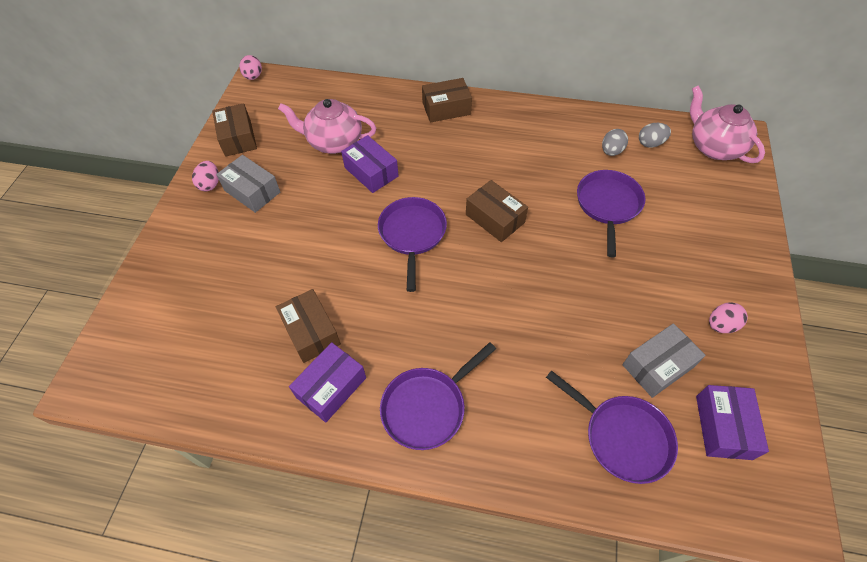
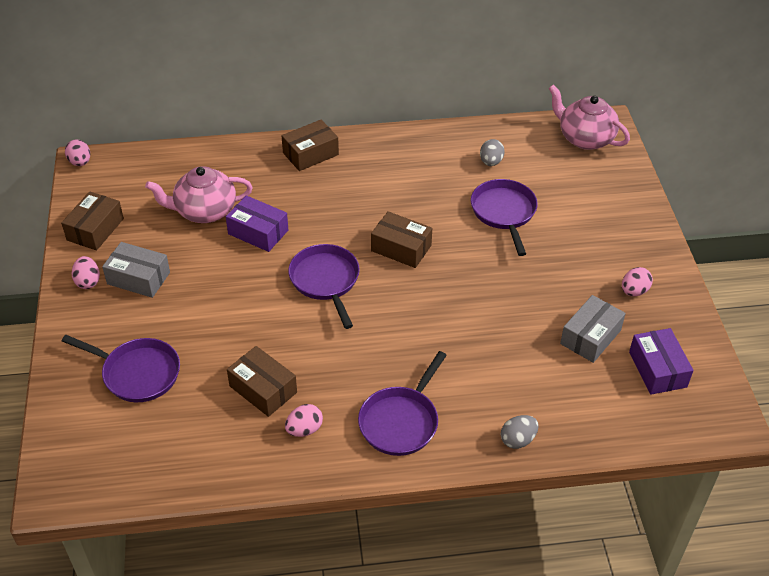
camera: 20 degrees left, 10 degrees down
(238, 138) = (95, 229): brown box -> brown box turned 60 degrees clockwise
(331, 387) = (304, 429): purple box -> pink egg
(622, 437) = (578, 399): purple pan -> purple pan (137, 373)
(650, 143) = (525, 147): grey egg -> grey egg (518, 440)

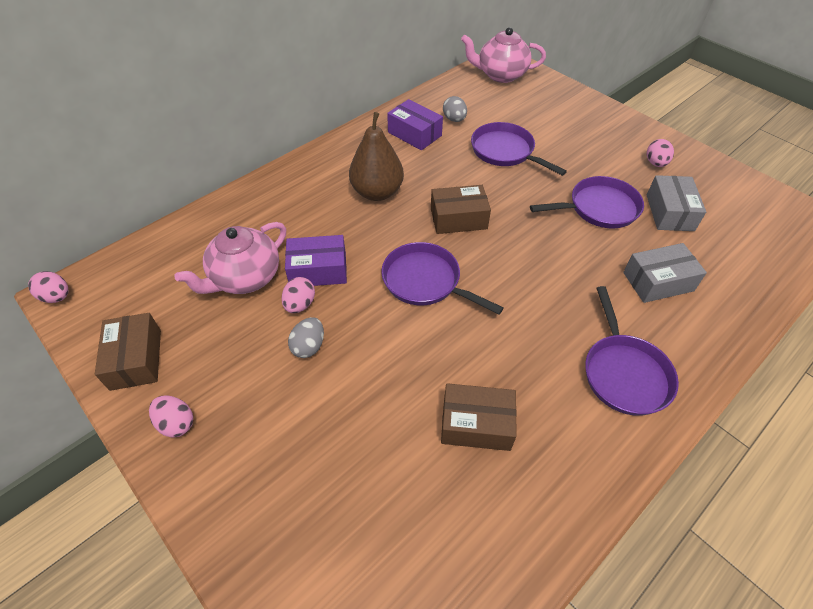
camera: 35 degrees left, 5 degrees up
(137, 373) = (329, 496): purple pan -> purple pan (599, 208)
(138, 278) = (234, 385): grey box -> grey box (658, 282)
(304, 429) = (556, 440): pink egg -> pink egg (300, 304)
(310, 154) = (300, 178): brown box -> none
(358, 195) = (377, 192): none -> brown pear
(518, 440) = (722, 328): grey egg -> grey egg (309, 346)
(657, 369) = (737, 211): purple box -> purple box (414, 134)

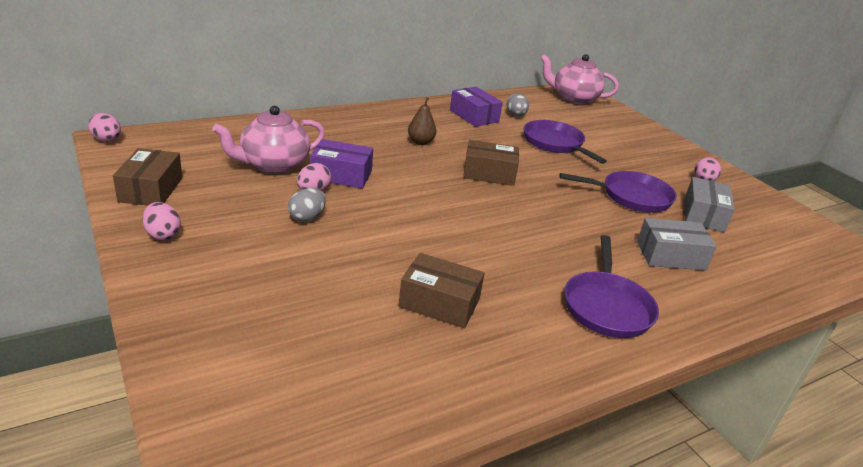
camera: 10 degrees right, 20 degrees down
(377, 192) = (420, 142): brown pear -> brown pear, size x0.56
(425, 281) = (437, 204): purple pan -> none

